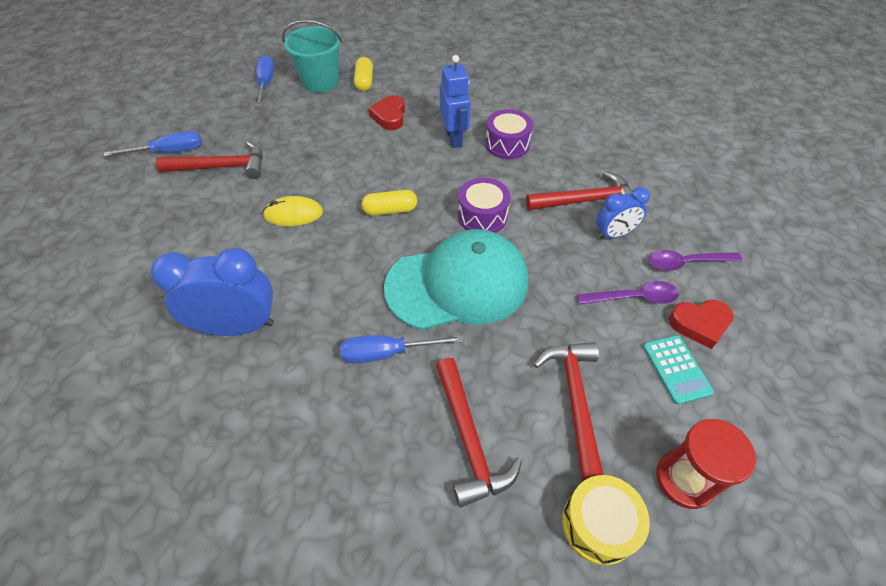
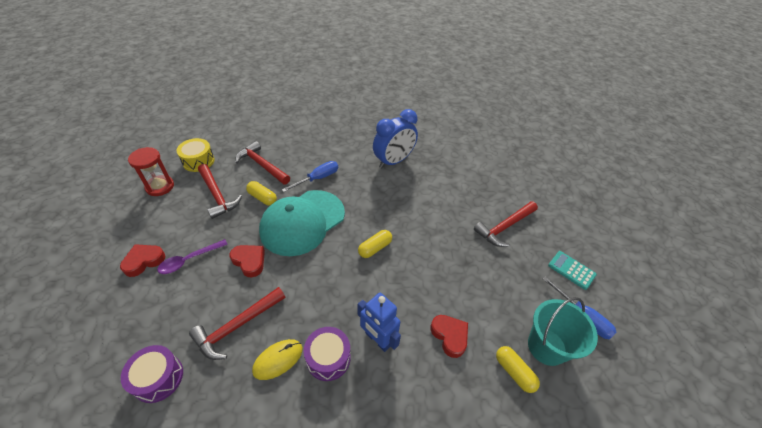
camera: 145 degrees right, 5 degrees down
(169, 152) = (547, 222): blue screwdriver -> none
(293, 214) = (428, 219): yellow mouse -> yellow mouse (278, 360)
(482, 216) = (311, 273): purple drum -> purple drum (158, 378)
(498, 356) = (262, 198): none -> yellow capsule
(552, 261) = (249, 261): none -> red heart
(614, 234) = (208, 303): blue clock -> none
(676, 369) = (161, 229): turquoise calculator -> turquoise calculator (571, 270)
(685, 263) = (150, 303): purple spoon -> none

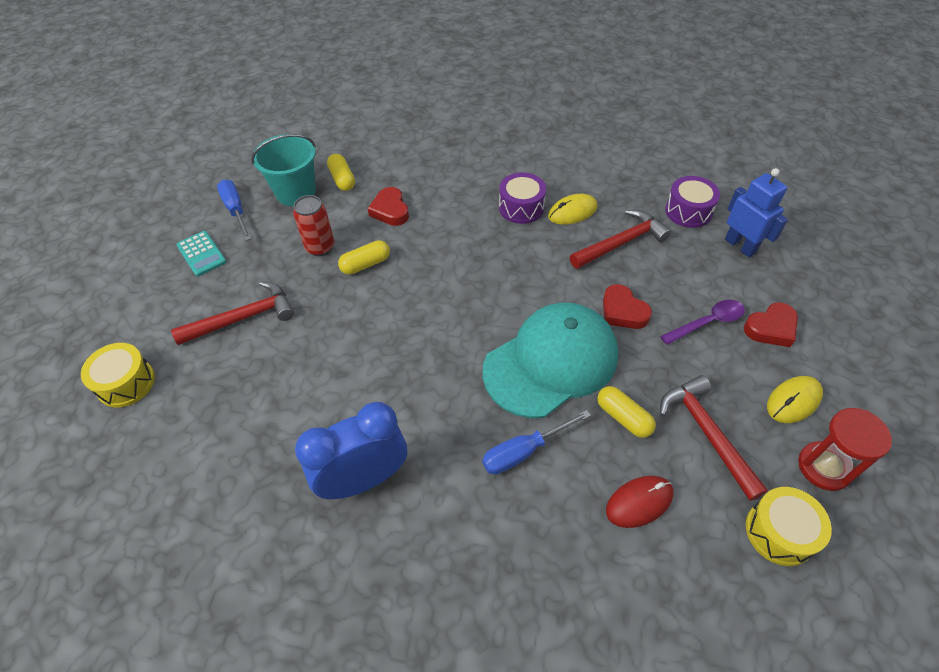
camera: 165 degrees left, 5 degrees up
(157, 216) = (793, 401): none -> yellow mouse
(262, 165) = (639, 502): red hammer -> red mouse
(375, 248) = (447, 309): yellow capsule -> yellow capsule (365, 264)
(377, 339) = (467, 216): blue robot -> blue robot (740, 246)
(488, 287) = (320, 247): none -> red can
(539, 186) = (126, 383): none -> yellow drum

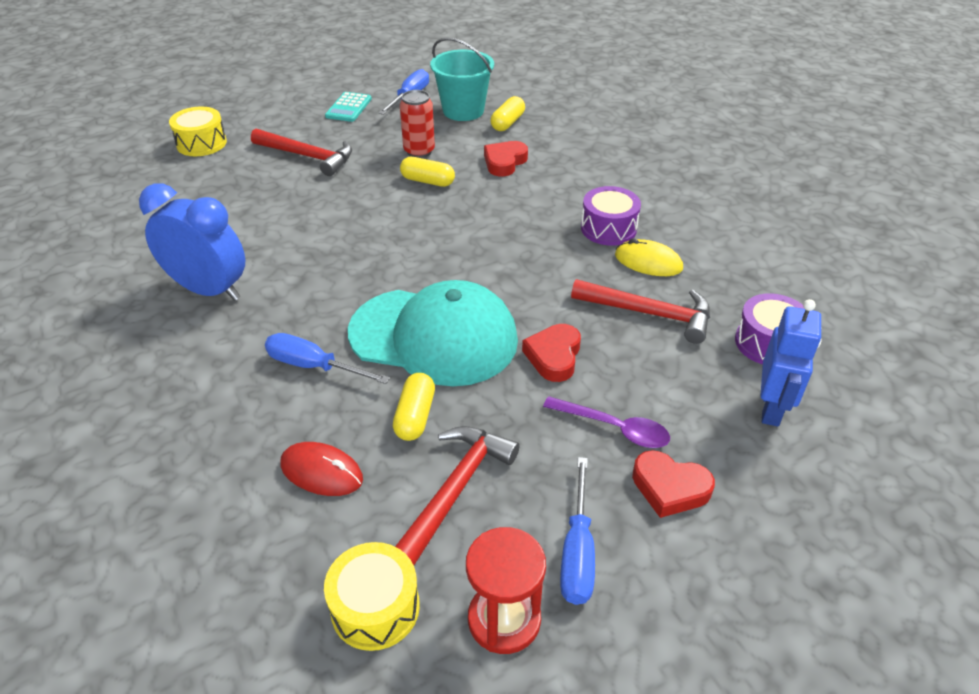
camera: 50 degrees right, 10 degrees down
(793, 401) = (577, 552): yellow mouse -> blue screwdriver

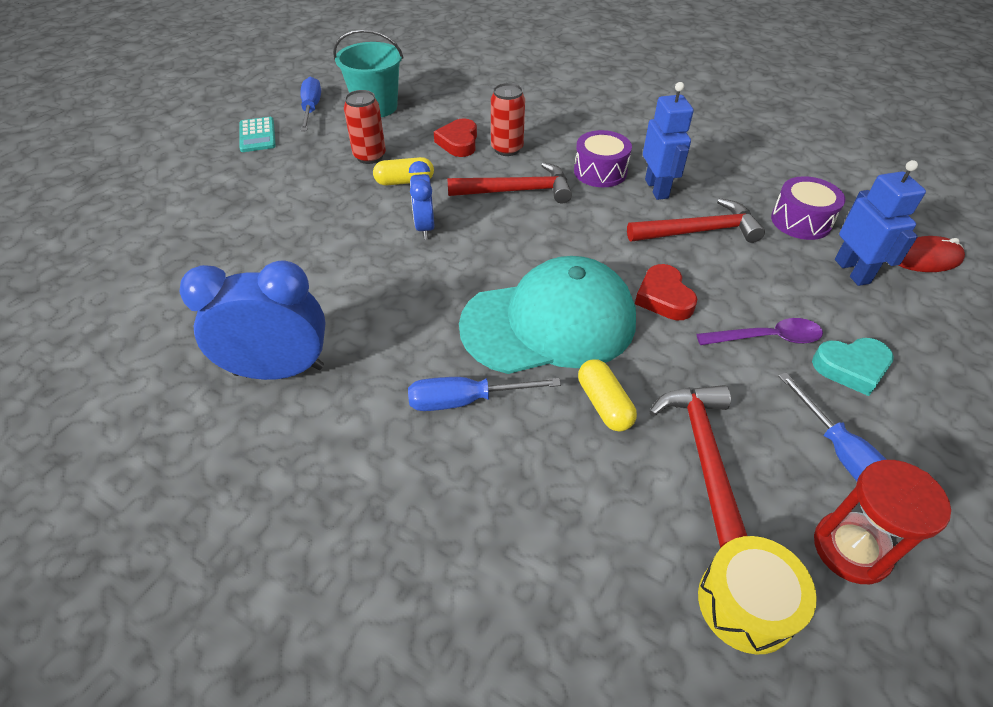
camera: 30 degrees left, 5 degrees up
(201, 143) = (121, 219): yellow drum -> none
(308, 156) = (259, 195): red hammer -> red hammer (517, 191)
(321, 472) = (573, 501): red mouse -> red mouse (925, 258)
(408, 224) = (425, 227): none -> blue clock
(507, 123) = (427, 106): yellow capsule -> none
(542, 181) = (507, 149): none -> red can
(648, 262) = (657, 189): yellow mouse -> blue robot
(669, 488) = (851, 368): red heart -> turquoise heart

